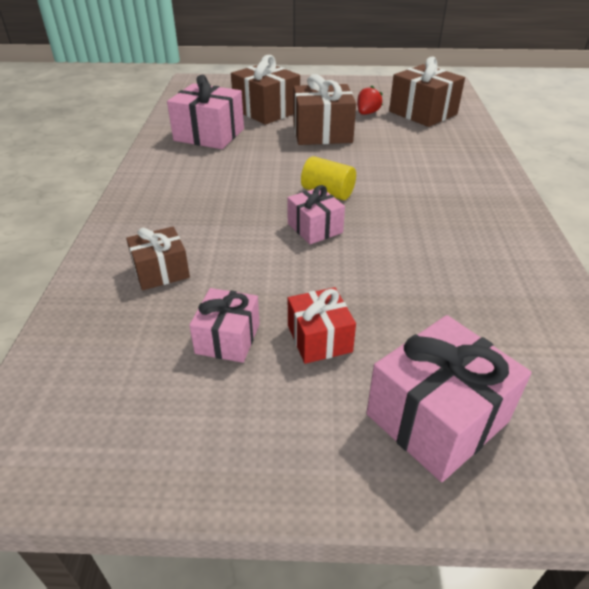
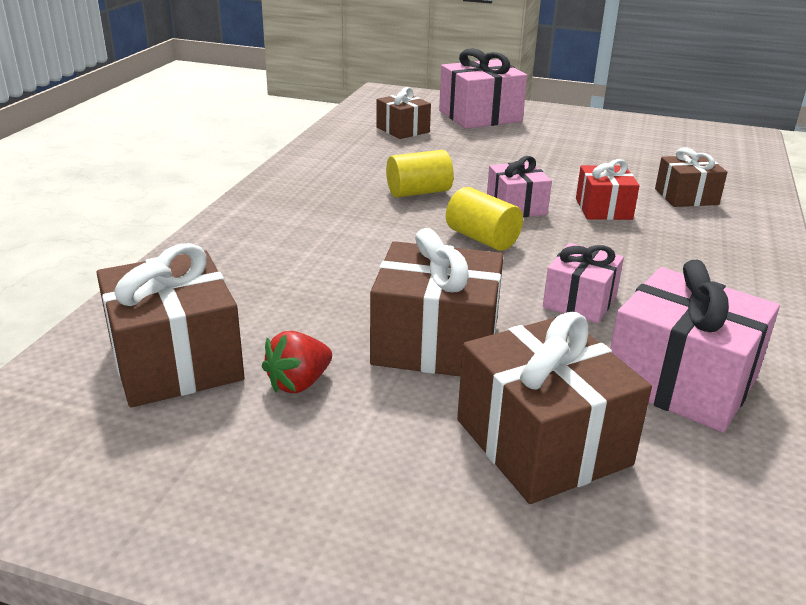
camera: 165 degrees left, 10 degrees down
(228, 338) = (613, 155): pink gift -> pink gift (580, 301)
(319, 338) = (540, 146): red gift -> red gift (603, 209)
(402, 229) = (418, 192): none -> yellow cylinder
(506, 340) = (402, 130): none -> brown gift

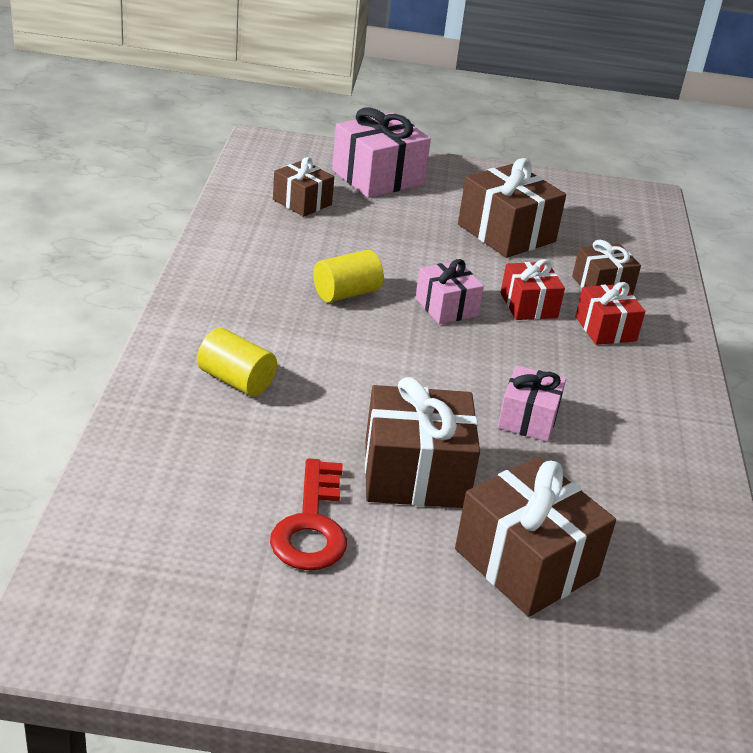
camera: 15 degrees left, 5 degrees up
(176, 361) = (193, 512): brown gift -> brown gift (506, 233)
(299, 383) = (311, 526): red strawberry -> red key
(482, 239) = (424, 351): yellow cylinder -> yellow cylinder (236, 380)
(681, 381) = (623, 495): pink gift -> none
(684, 230) = (605, 329): none -> red gift

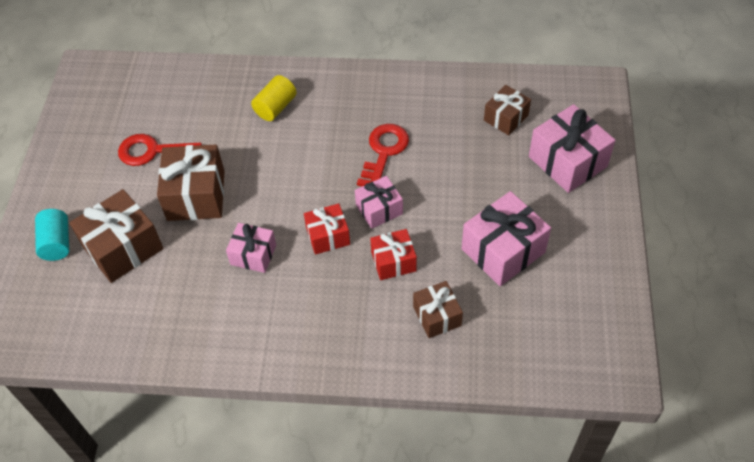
camera: 95 degrees right, 20 degrees up
(346, 293) = (384, 152): yellow cylinder -> red key
(506, 233) = (503, 251): brown gift -> pink gift
(521, 656) = (57, 243): none -> turquoise cylinder
(605, 329) = (371, 312): red gift -> red gift (328, 236)

